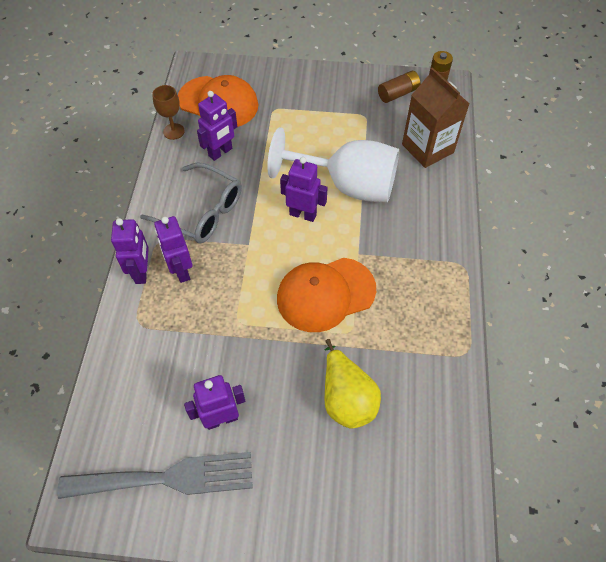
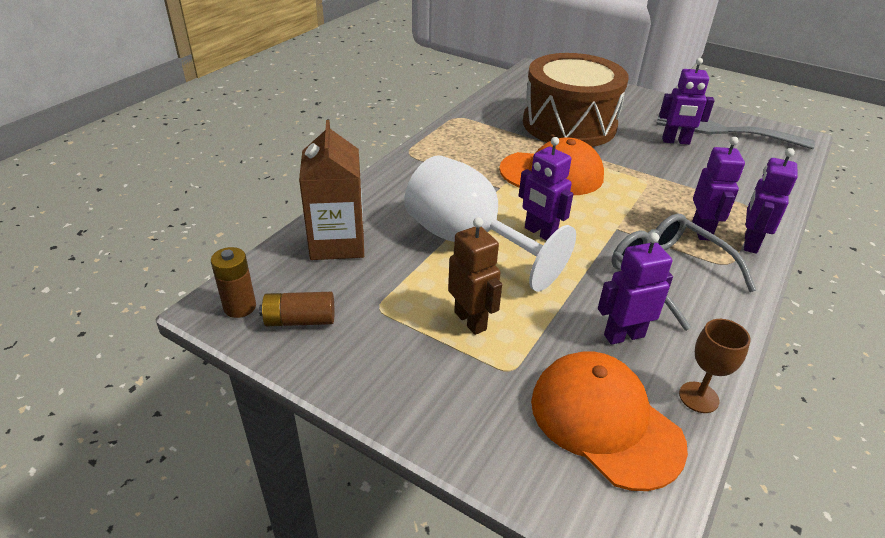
camera: 155 degrees left, 20 degrees down
(310, 128) = (470, 320): none -> brown robot
(346, 398) = (569, 124): yellow pear -> brown drum

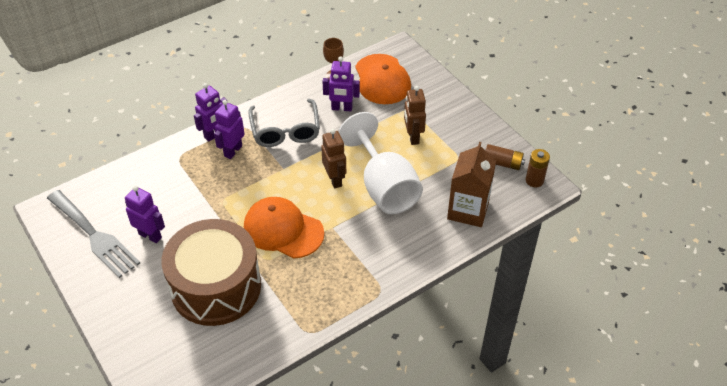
camera: 155 degrees left, 10 degrees up
(540, 233) = (335, 179): purple robot -> brown robot

